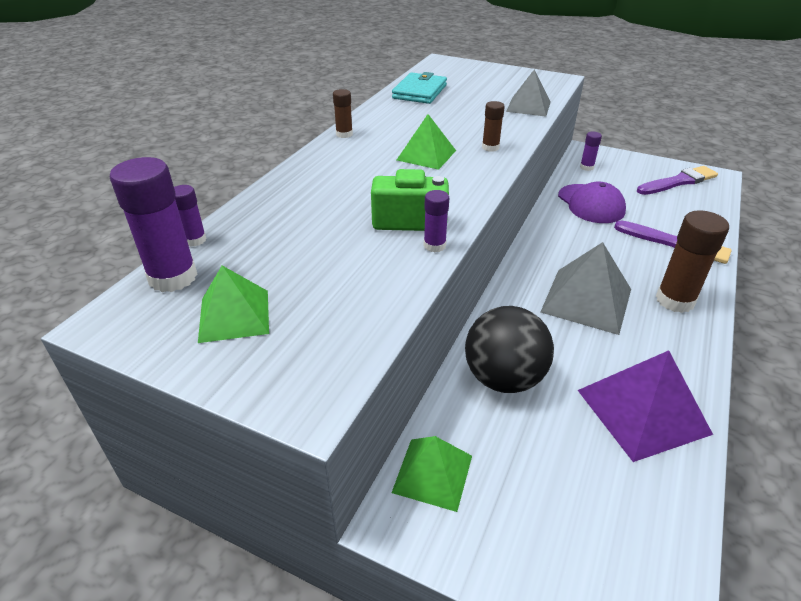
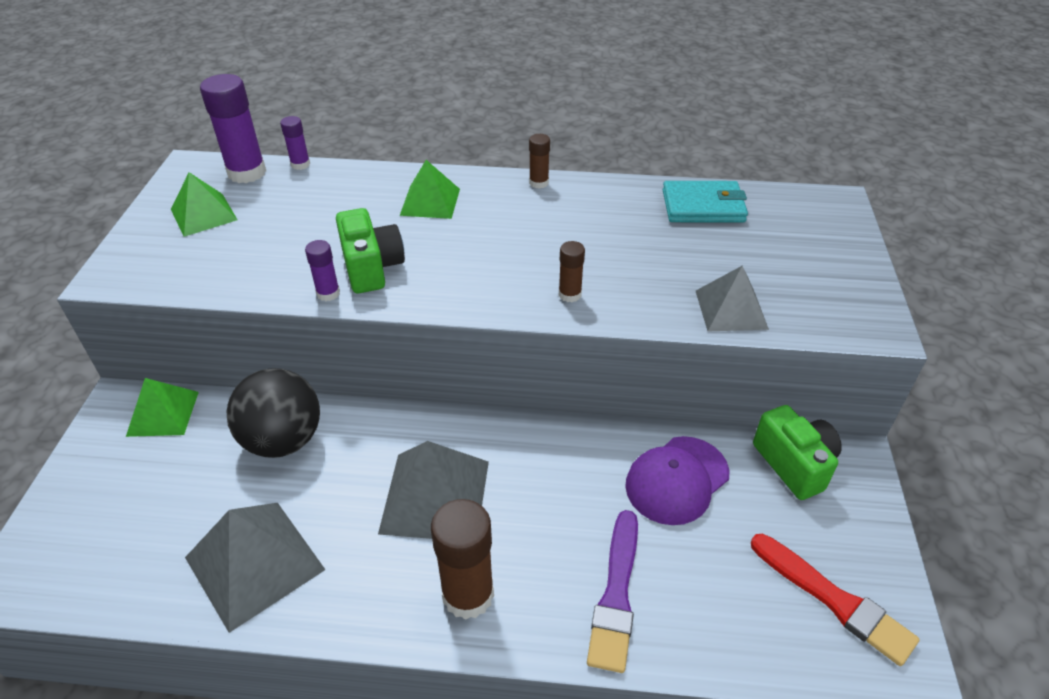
camera: 70 degrees right, 5 degrees up
(426, 155) = (520, 249): green pyramid -> green pyramid (430, 202)
(586, 167) = (794, 464): purple glue stick -> green camera
(642, 411) = (254, 563): purple pyramid -> grey pyramid
(678, 182) = (834, 600): purple brush -> red brush

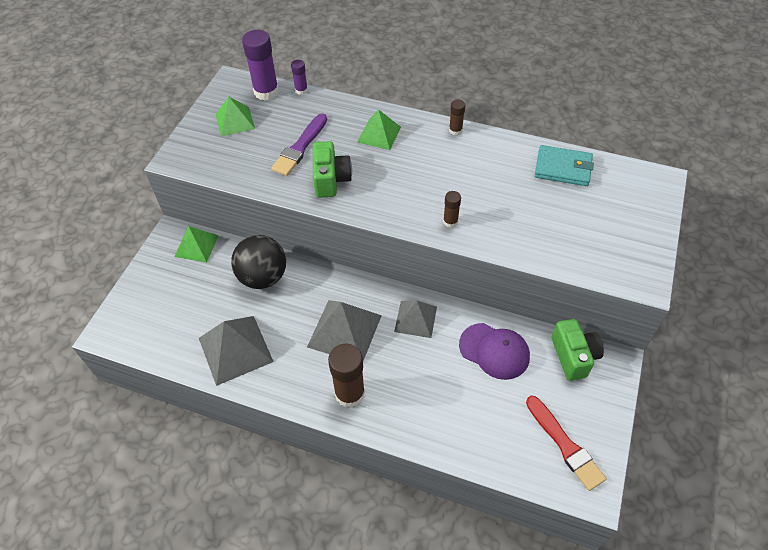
camera: 15 degrees right, 10 degrees up
(328, 293) = (301, 194): purple glue stick -> none
(616, 594) = (435, 412): purple brush -> purple brush (300, 147)
(677, 480) = (494, 351): purple cap -> purple cap turned 120 degrees counterclockwise
(731, 309) = (552, 251): grey pyramid -> grey pyramid (415, 319)

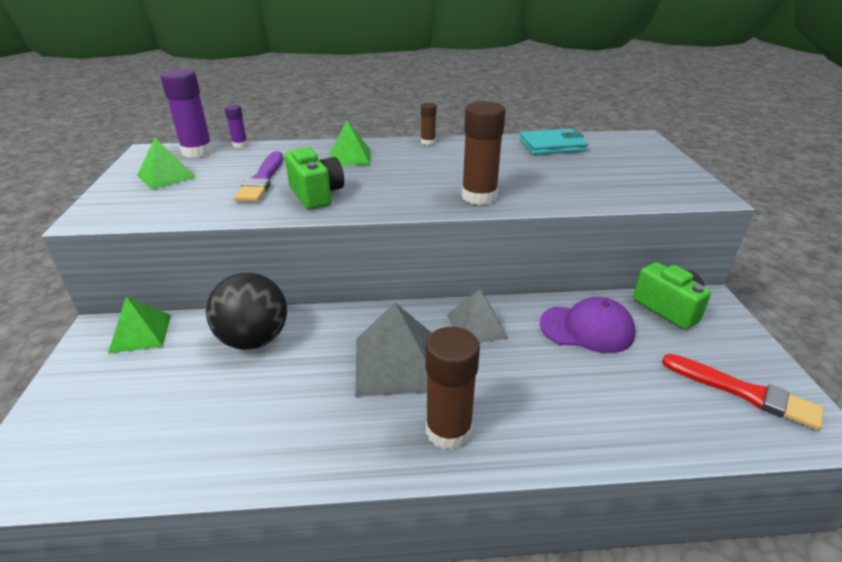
camera: 25 degrees left, 20 degrees down
(235, 349) = (247, 434): grey pyramid -> none
(450, 221) = (479, 197): brown glue stick -> brown glue stick, size x1.95

